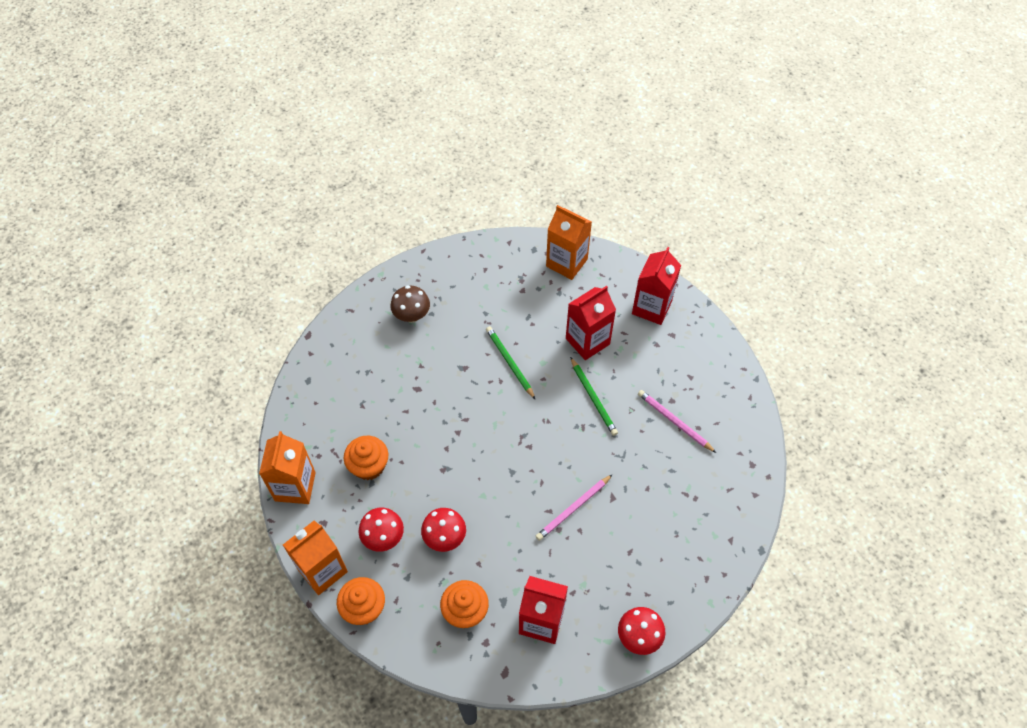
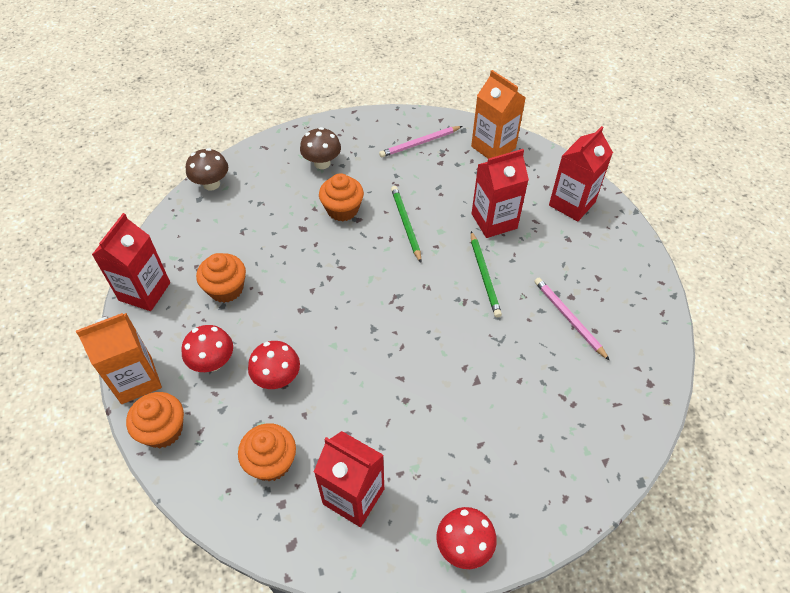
camera: 15 degrees right, 5 degrees down
(295, 486) = (144, 291): orange carton -> red carton
(314, 362) = (211, 184): none -> brown mushroom
(447, 361) = (342, 209): none -> orange cupcake
(573, 509) = (429, 382): pink pencil -> pink pencil (419, 143)

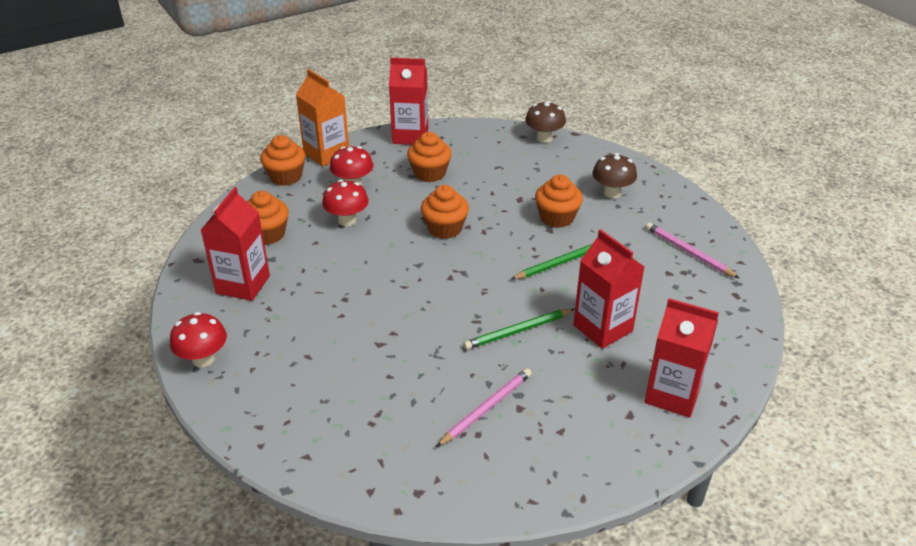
camera: 75 degrees right, 15 degrees down
(325, 296) = (445, 228): none -> orange cupcake
(493, 147) = (725, 311): orange carton -> none

